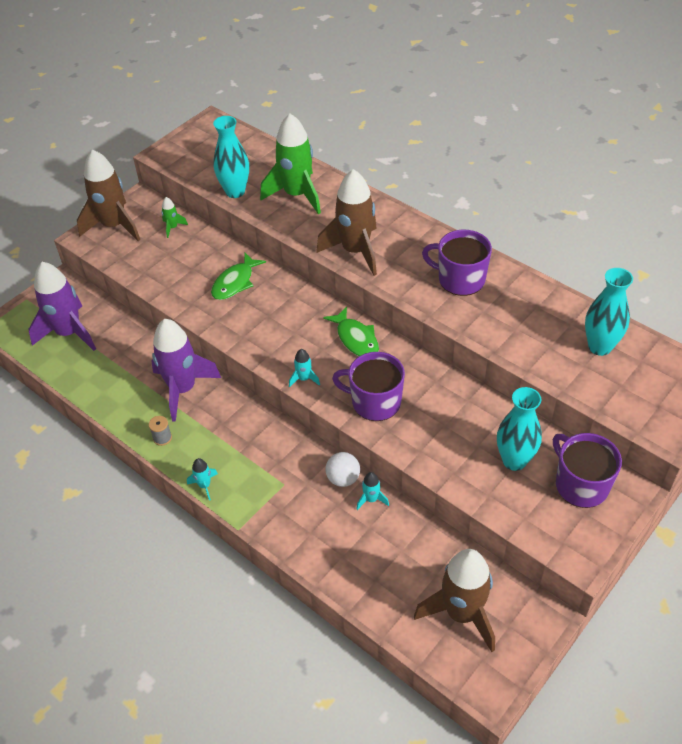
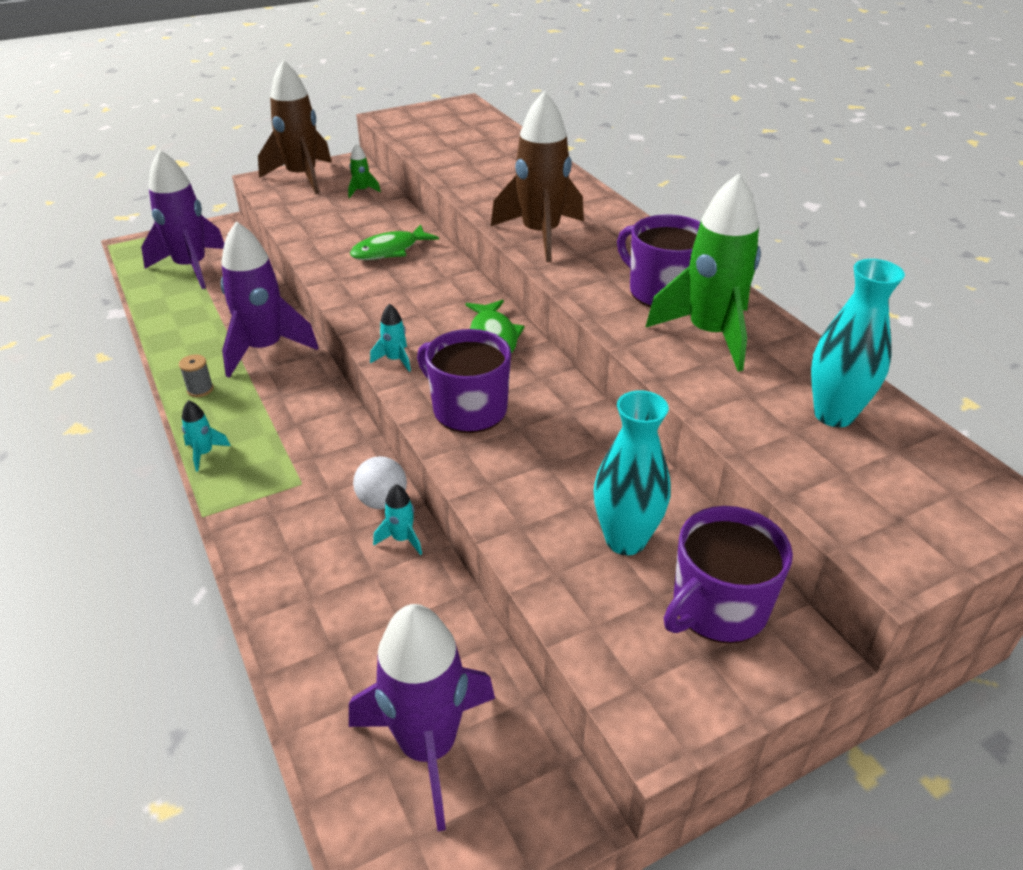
camera: 20 degrees right, 10 degrees down
(235, 191) = (440, 158): turquoise vase -> none
(297, 195) = (509, 174): green rocket -> green rocket (709, 334)
(461, 613) = (428, 747): brown rocket -> purple rocket
(580, 484) = (717, 608): purple mug -> purple mug turned 120 degrees counterclockwise

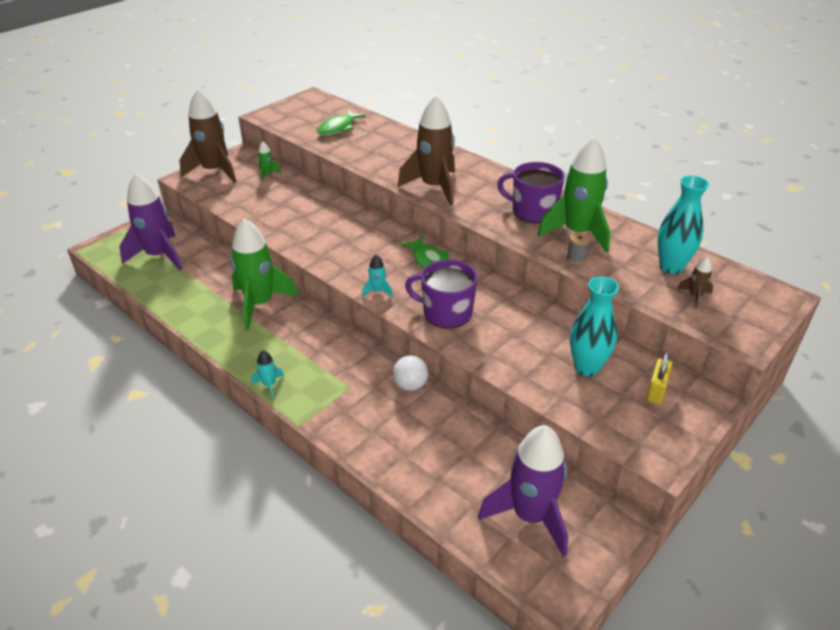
camera: 20 degrees left, 0 degrees up
(200, 389) = (233, 343): grey spool -> grey spool (576, 259)
(265, 349) = (260, 304): purple rocket -> green rocket
(389, 250) = (319, 215): green fish -> green fish (338, 128)
(402, 539) = (438, 405): turquoise rocket -> none
(717, 608) = (656, 391): purple mug -> yellow padlock
(846, 469) = (694, 296): none -> brown rocket

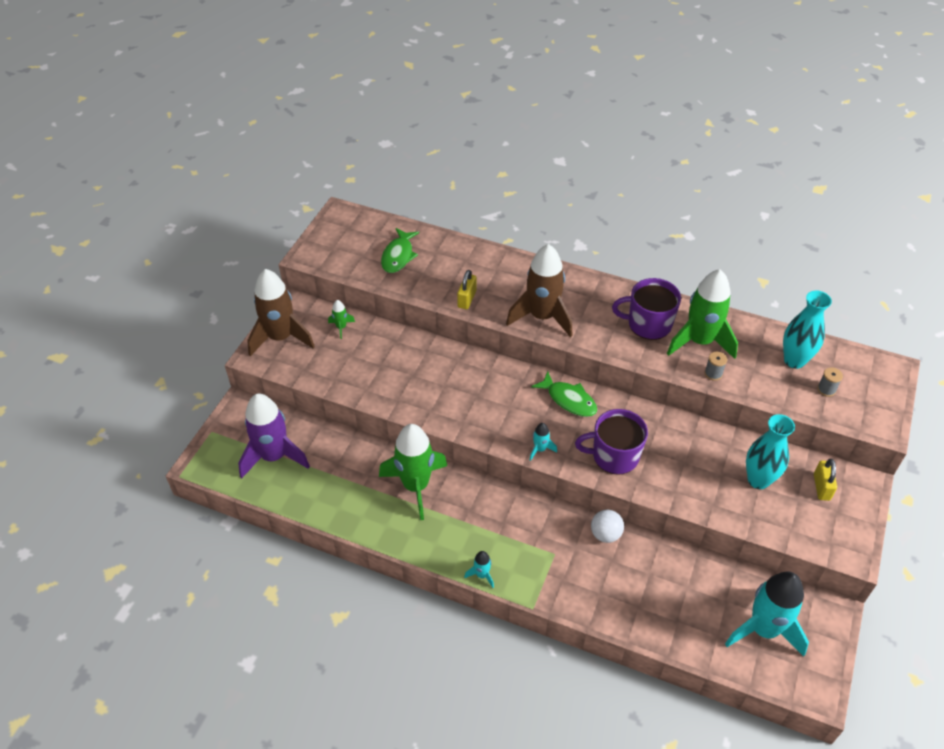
camera: 20 degrees left, 10 degrees up
(375, 164) = (467, 299): none -> yellow padlock
(530, 516) = (763, 629): purple rocket -> turquoise rocket
(694, 296) = (826, 389): brown rocket -> grey spool

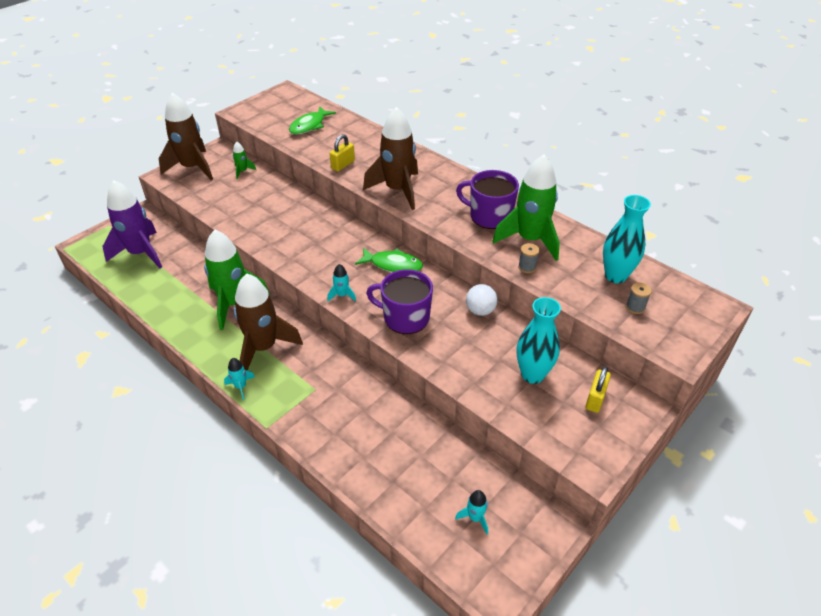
camera: 20 degrees right, 5 degrees down
(477, 526) = (263, 347): none -> brown rocket
(569, 400) = (393, 265): green fish -> green fish turned 45 degrees counterclockwise
(605, 534) = (371, 387): white ball -> white ball (480, 310)
(763, 629) = (475, 518): turquoise rocket -> turquoise rocket, size x0.42

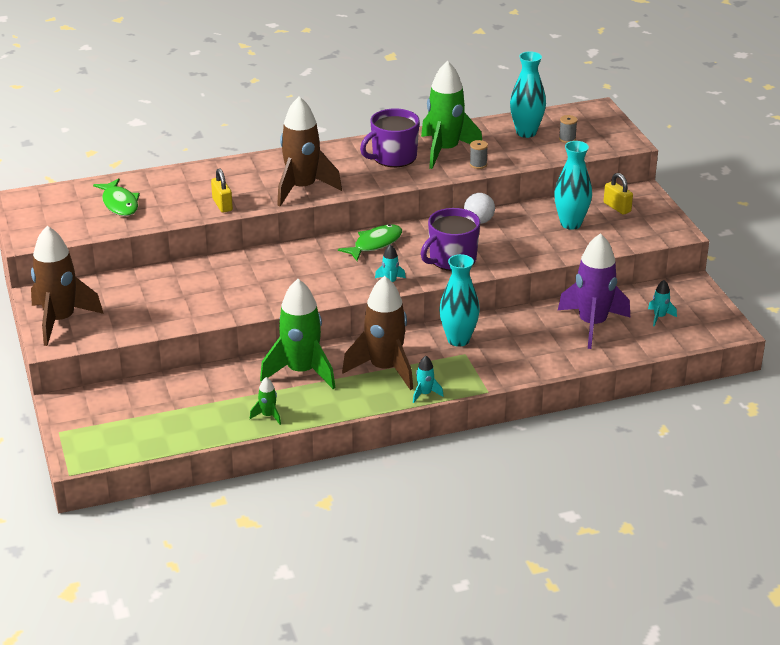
camera: 60 degrees left, 10 degrees down
(141, 253) = (145, 417): purple rocket -> purple rocket (592, 324)
(243, 171) = (111, 288): green rocket -> green rocket (268, 416)
(333, 376) = (458, 340): none -> turquoise vase

